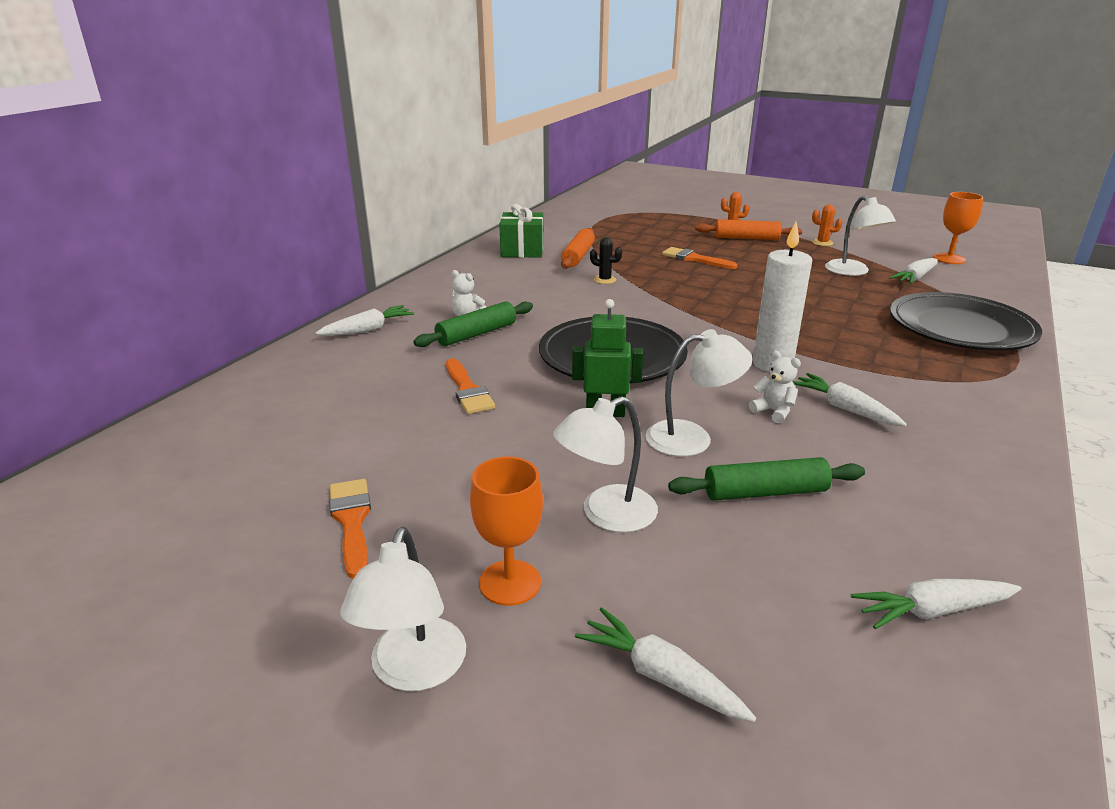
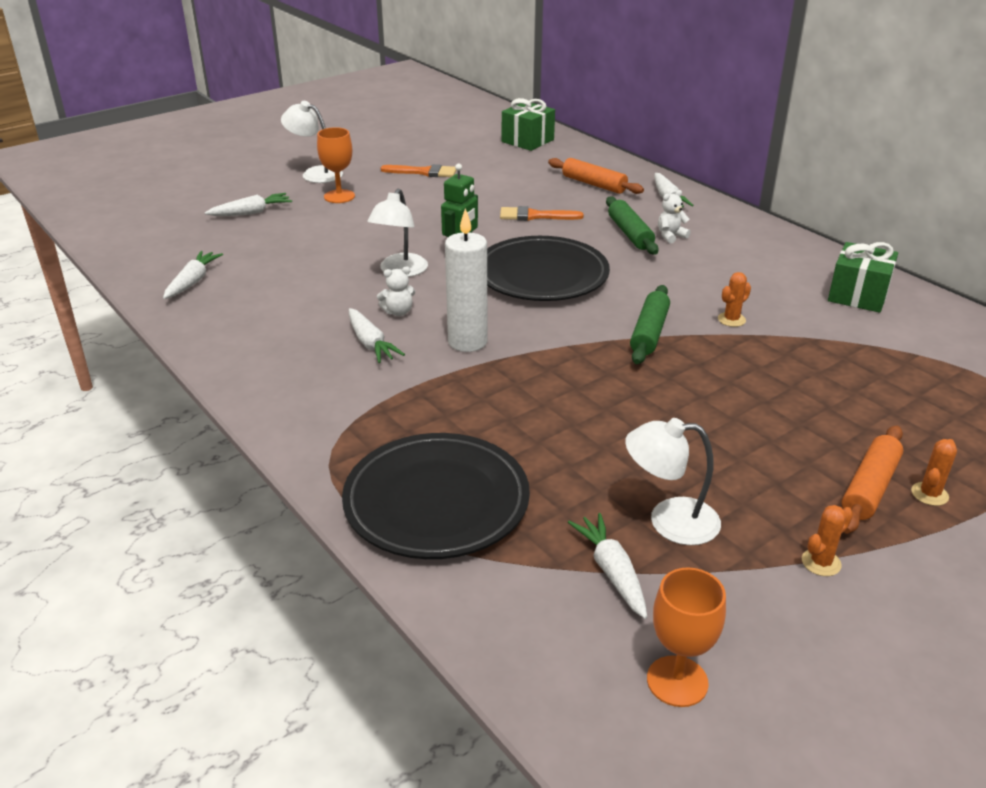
camera: 115 degrees right, 5 degrees up
(170, 456) = (527, 141): none -> green gift
(578, 256) = (824, 324): orange rolling pin -> orange rolling pin (594, 184)
(605, 280) = (731, 320): black cactus -> orange cactus
(606, 515) = (358, 227): white lamp -> none
(694, 259) = (782, 402): orange brush -> none
(765, 492) = (322, 274): green rolling pin -> green rolling pin (649, 333)
(845, 408) = (370, 343): white carrot -> white carrot turned 75 degrees clockwise

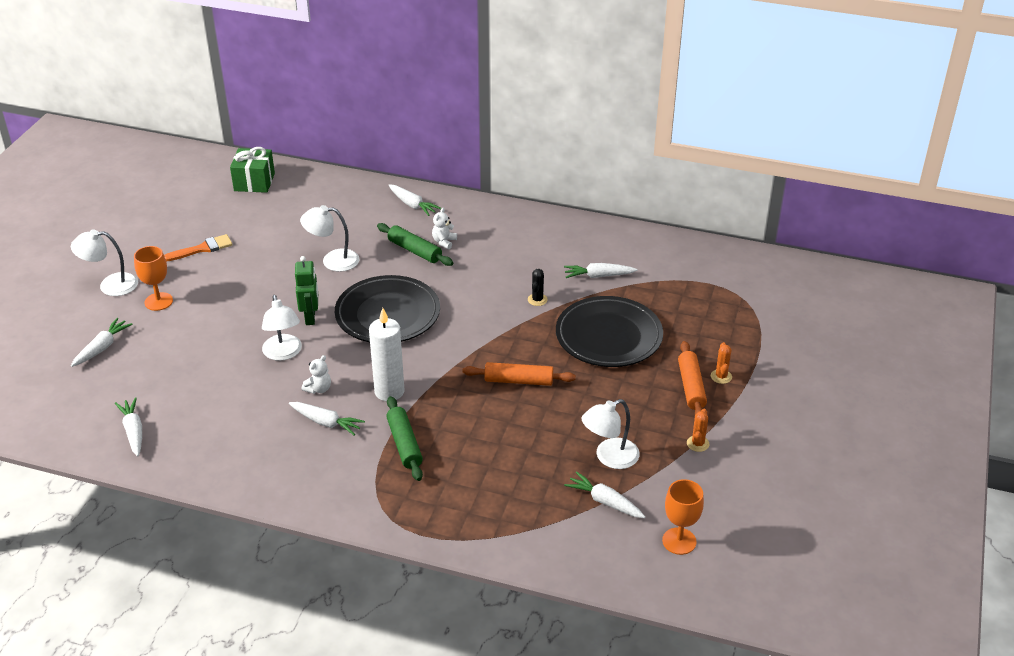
camera: 35 degrees left, 5 degrees up
(436, 502) = (478, 510): black plate -> black plate (608, 336)
(535, 216) = (332, 260): orange brush -> white lamp
(594, 184) = (348, 211): orange rolling pin -> orange rolling pin (518, 381)
(649, 333) = (496, 332): green rolling pin -> green rolling pin (404, 444)
(731, 320) = (537, 300): orange cactus -> black cactus
(835, 323) = (598, 276): none -> white carrot
(858, 295) = (596, 247): green gift -> none

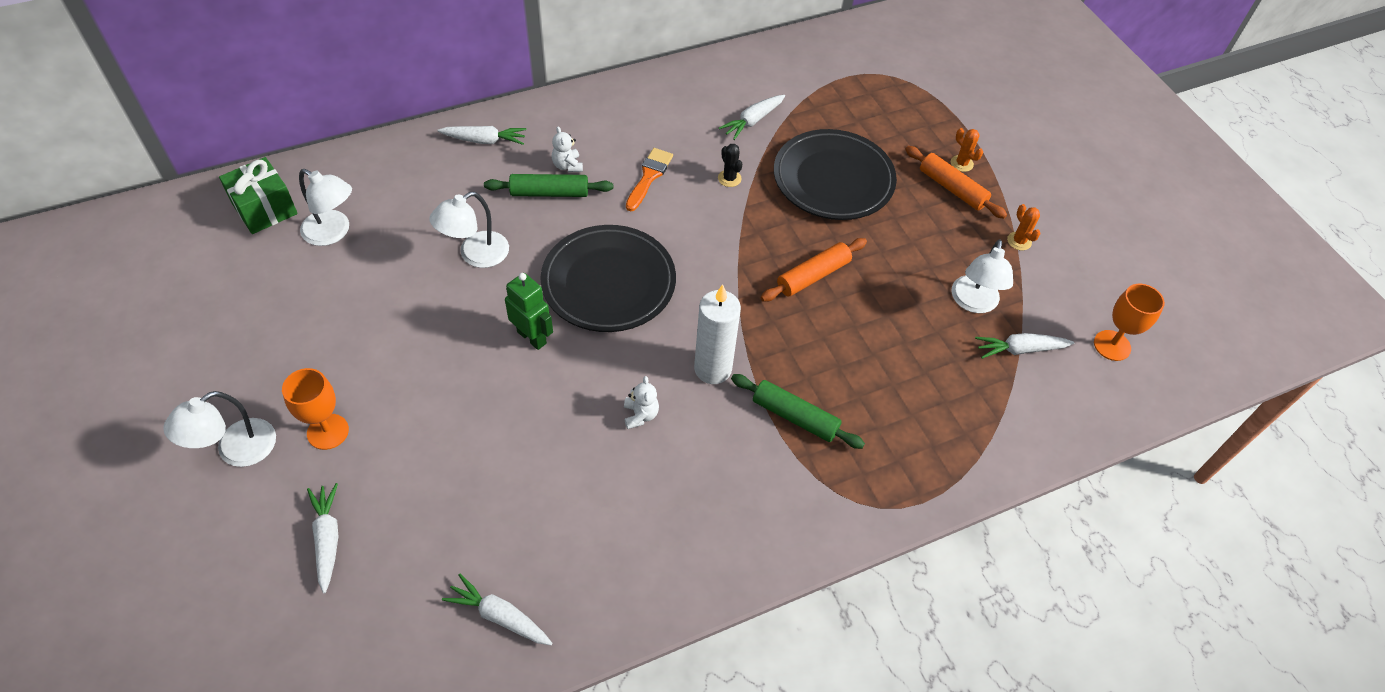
camera: 45 degrees left, 15 degrees up
(202, 249) = (301, 330): orange brush -> orange brush (649, 177)
(283, 353) = (554, 399): white lamp -> white lamp (333, 232)
(326, 422) = (693, 448): white carrot -> none

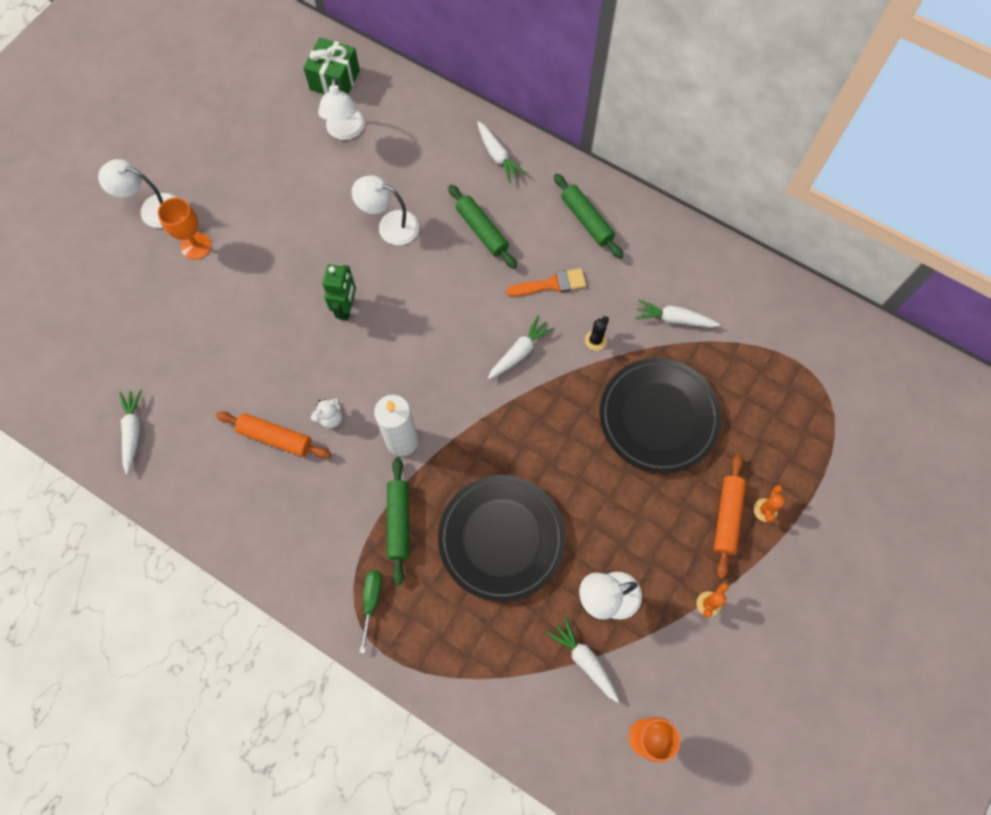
camera: 60 degrees right, 15 degrees up
(327, 539) = (126, 302): white carrot -> white carrot (519, 352)
(567, 165) = (517, 224): white teddy bear -> none
(608, 283) = (428, 324): black plate -> black plate (501, 538)
(609, 121) = (586, 220): none -> green rolling pin
(813, 276) = (542, 459): orange rolling pin -> orange rolling pin (275, 437)
(862, 484) = (371, 602): none -> green screwdriver

